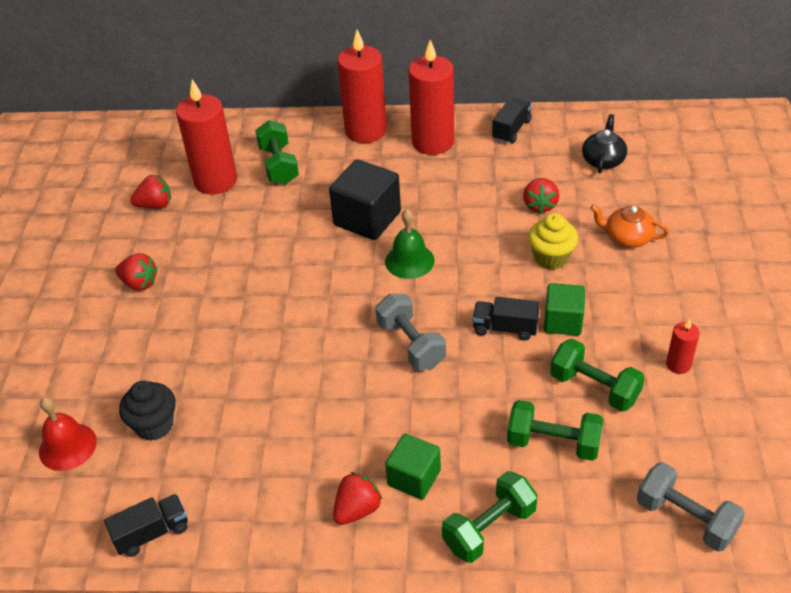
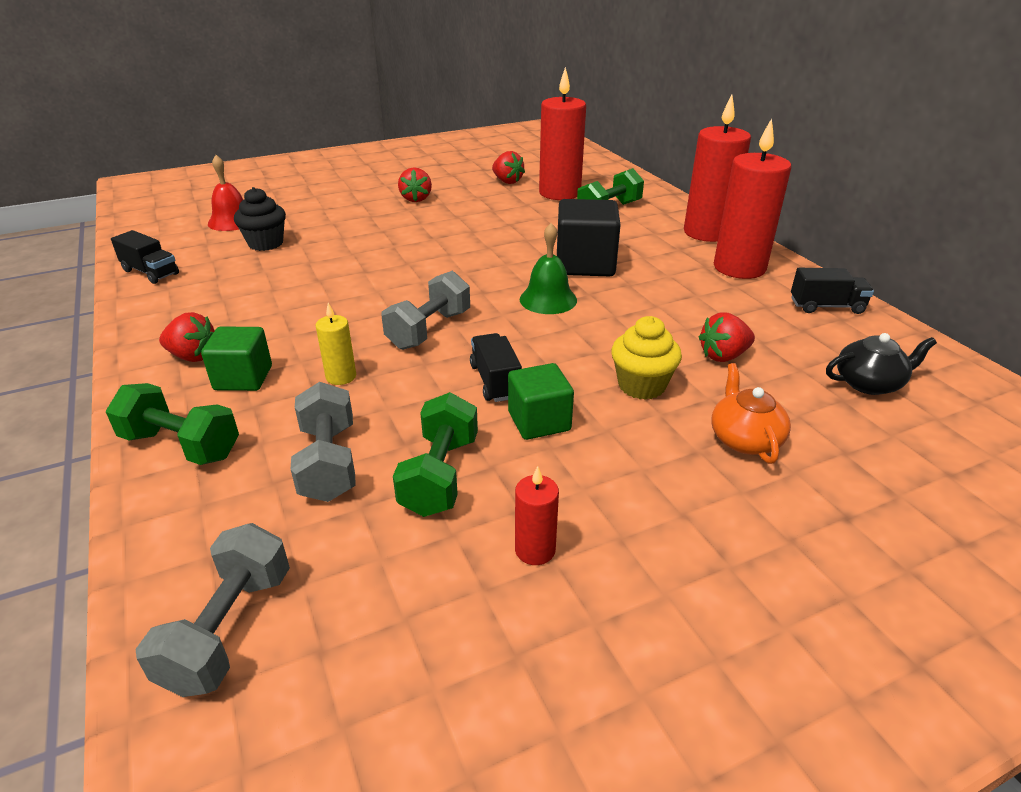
camera: 60 degrees right, 10 degrees down
(448, 414) = (341, 376): none -> yellow candle
(553, 443) = (329, 462): green dumbbell -> grey dumbbell

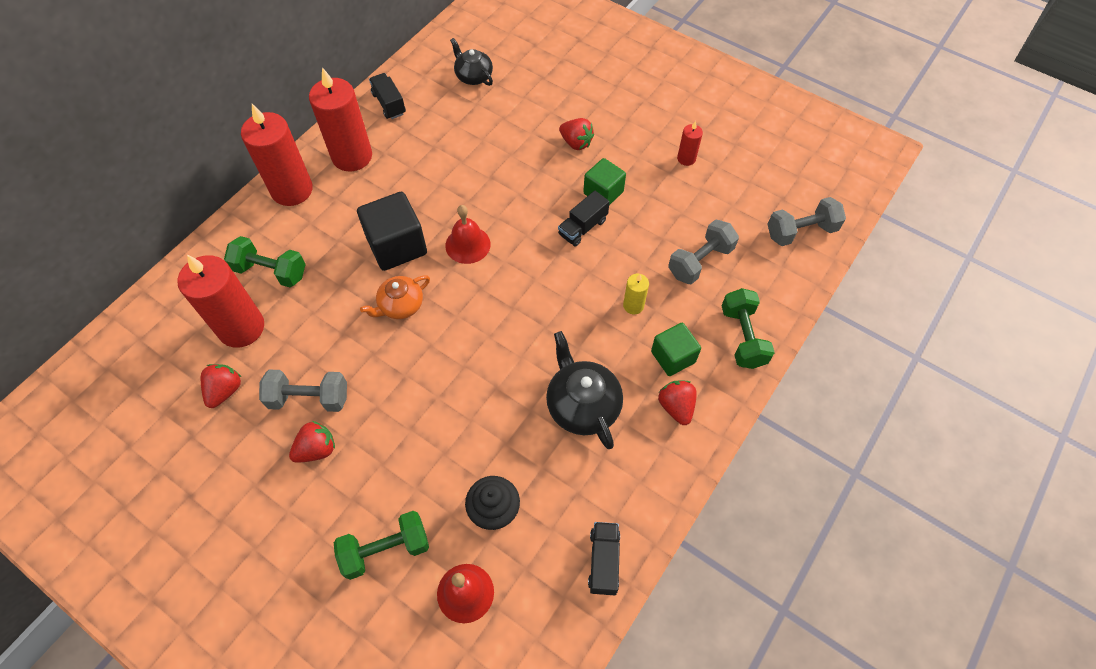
camera: 120 degrees left, 25 degrees up
(283, 305) = (582, 405): none -> black teapot
(429, 330) = (552, 291): grey dumbbell -> grey dumbbell (309, 398)
(440, 475) = (672, 212): green dumbbell -> green dumbbell (386, 549)
(548, 299) = (467, 244): green bell -> red bell
(641, 386) = (540, 162): yellow cupcake -> none
(723, 356) = (484, 137): red strawberry -> red strawberry (576, 143)
(744, 439) = (558, 112): orange teapot -> orange teapot (400, 305)

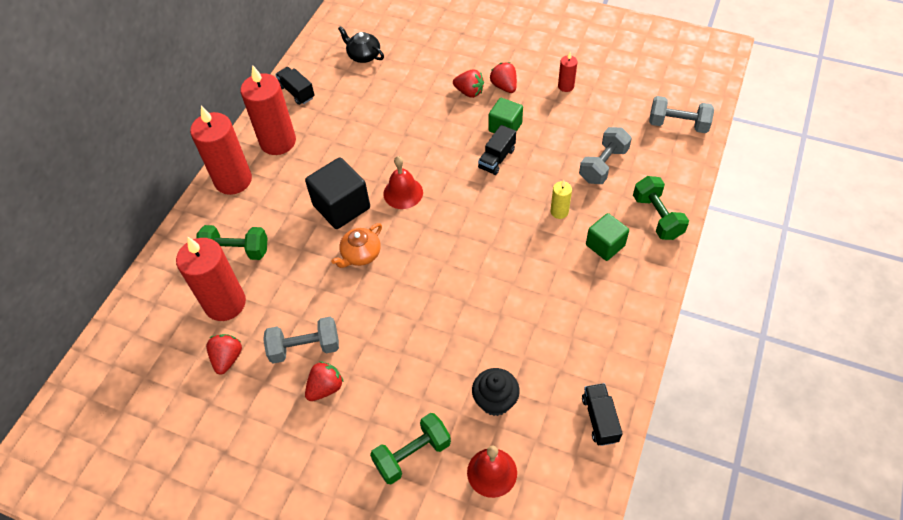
camera: 10 degrees left, 5 degrees down
(582, 405) = (542, 300): black teapot -> none
(676, 407) = (620, 284): red strawberry -> red strawberry (504, 86)
(801, 231) = (678, 124): grey dumbbell -> grey dumbbell turned 45 degrees clockwise

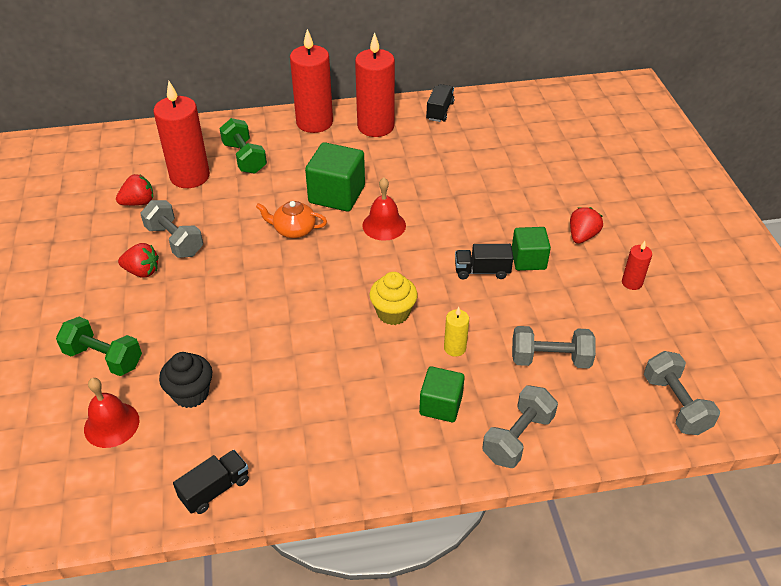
camera: 55 degrees right, 10 degrees down
(341, 207) = (337, 194): black cube -> green cube
(363, 55) = (522, 128): black teapot -> none
(469, 92) = (549, 215): red strawberry -> none
(501, 231) = (393, 313): none -> yellow cupcake
(657, 217) = (517, 437): green dumbbell -> grey dumbbell

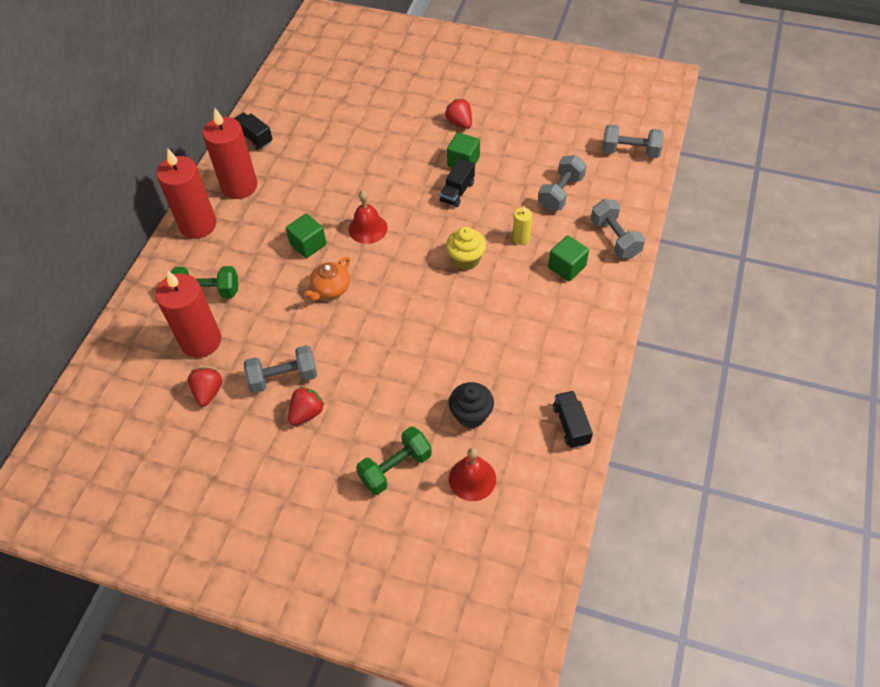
camera: 60 degrees left, 10 degrees up
(337, 194) = (308, 244): green cube -> green cube, size x0.64
(632, 282) = (520, 120): red candle -> none

